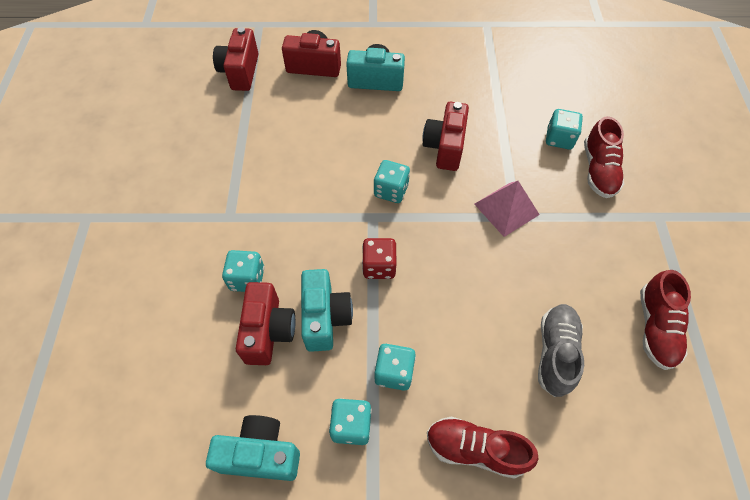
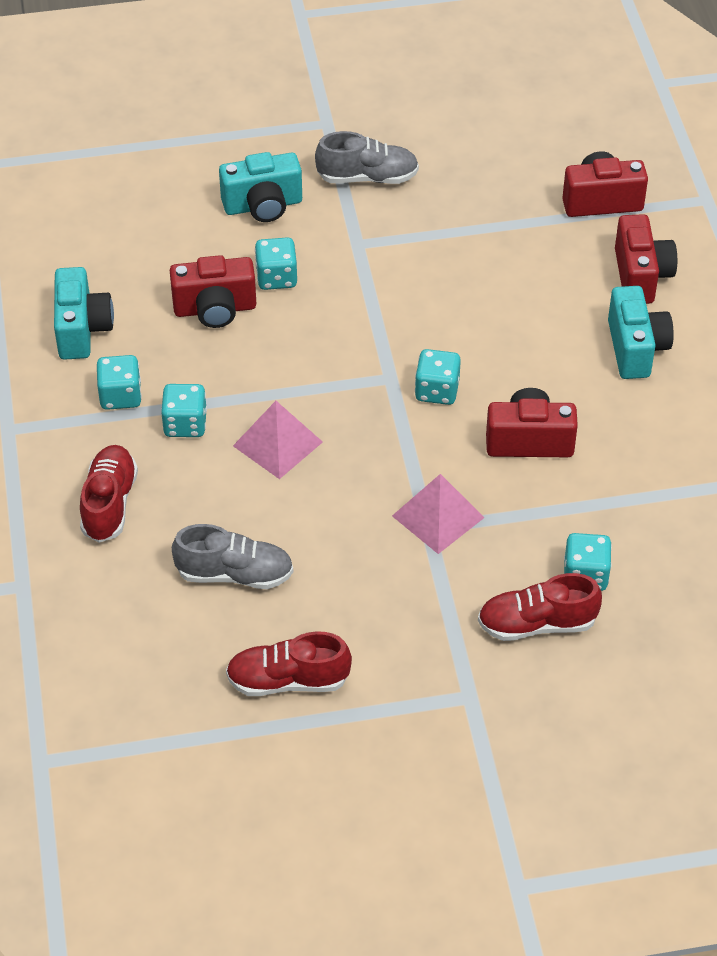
camera: 80 degrees right, 10 degrees down
(160, 199) = (367, 177): none -> grey shoe
(325, 317) = (240, 354): turquoise camera -> turquoise camera (263, 205)
(379, 266) = (319, 393): red dice -> none
(425, 303) = (277, 443): none -> pink pyramid

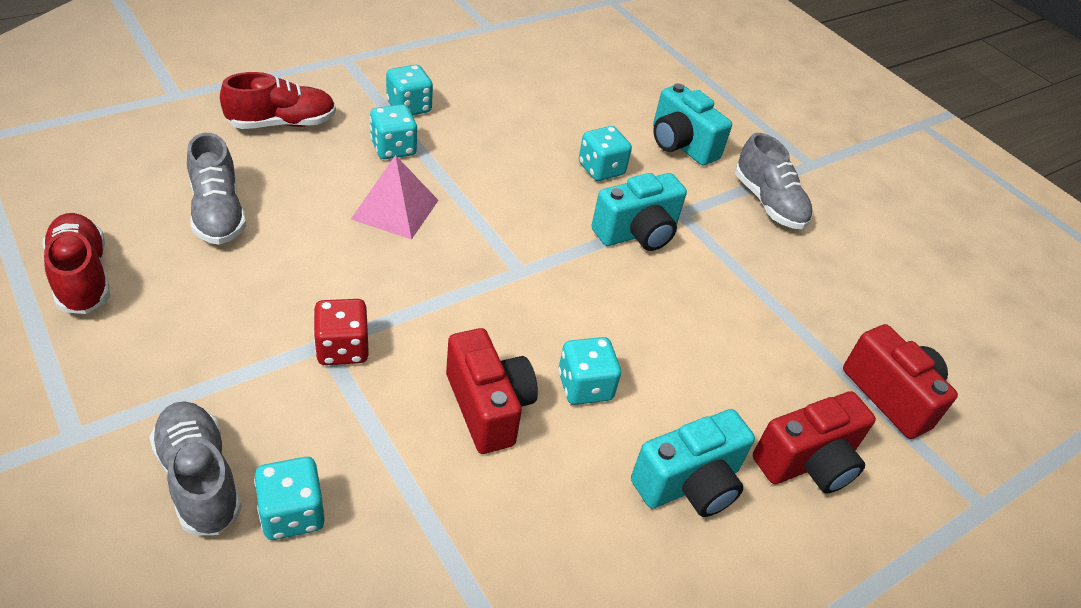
camera: 60 degrees right, 5 degrees down
(82, 329) = (472, 75): turquoise camera -> turquoise camera (637, 233)
(215, 309) = (539, 140): red camera -> none
(437, 391) = (522, 310): turquoise dice -> turquoise dice (584, 386)
(438, 516) = (342, 348): pink pyramid -> red dice
(537, 624) = (199, 478): red shoe -> grey shoe

